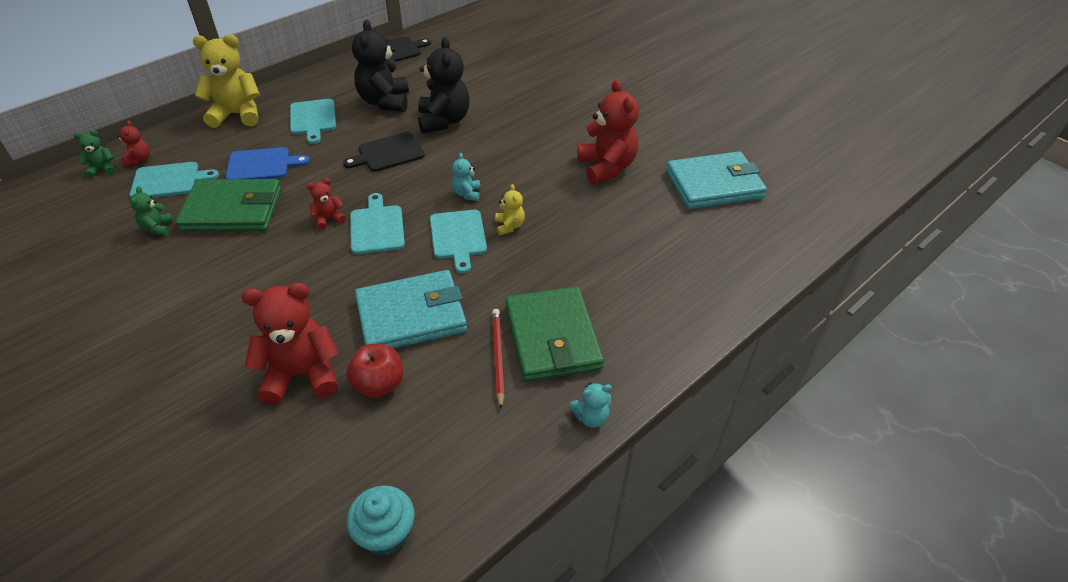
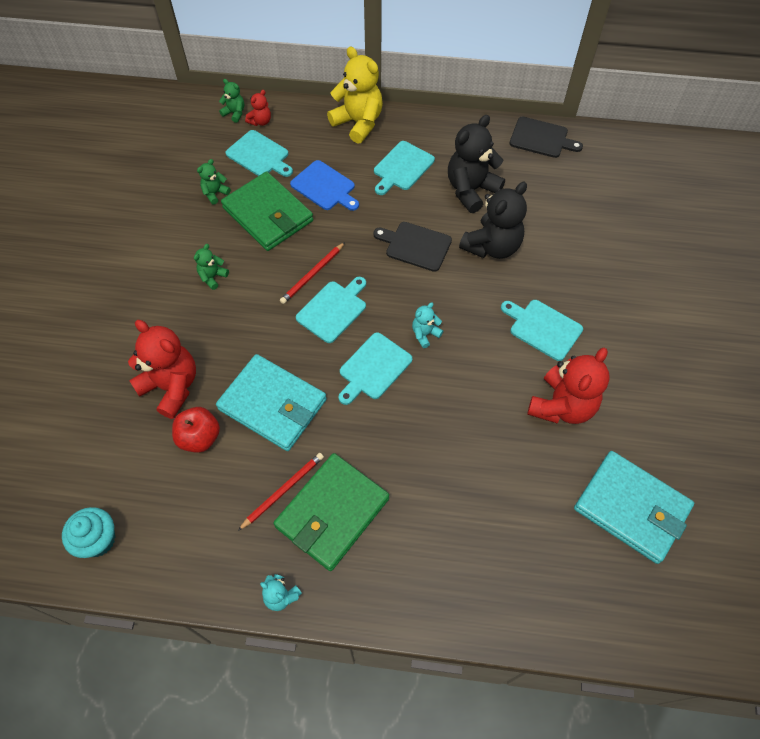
camera: 50 degrees right, 15 degrees up
(236, 279) = (213, 277): none -> green teddy bear
(328, 219) = (313, 274): red teddy bear -> red pencil
(509, 226) = (418, 392): yellow teddy bear -> none
(538, 139) = (543, 328): none -> turquoise cutting board

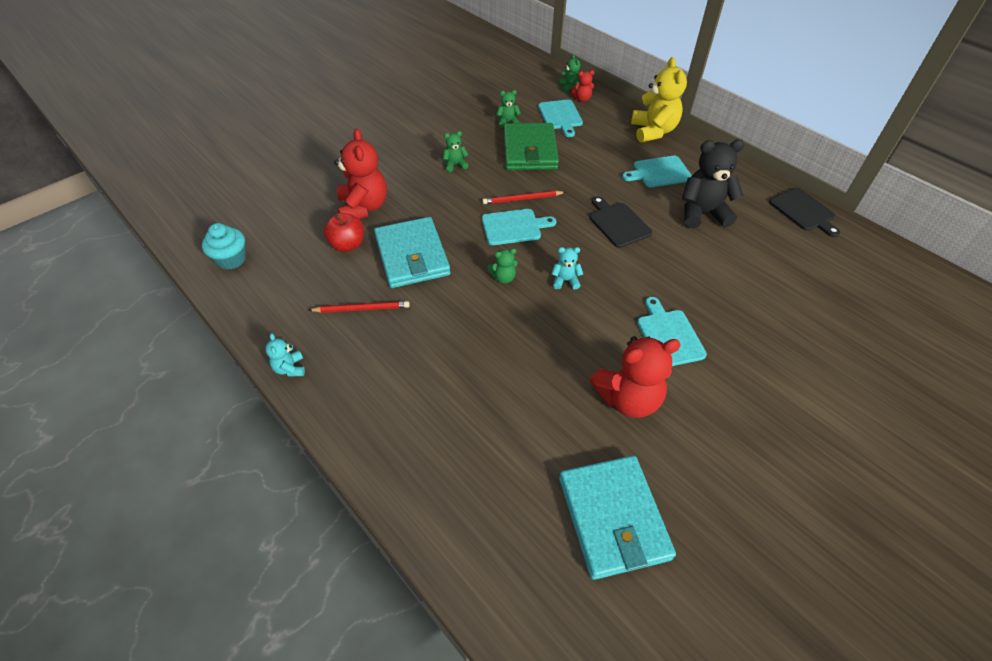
camera: 40 degrees right, 10 degrees down
(324, 187) = (587, 155): blue cutting board -> none
(332, 512) = (377, 344): green wallet -> none
(373, 368) = (503, 278): turquoise cutting board -> green teddy bear
(492, 246) = (682, 257): black teddy bear -> none

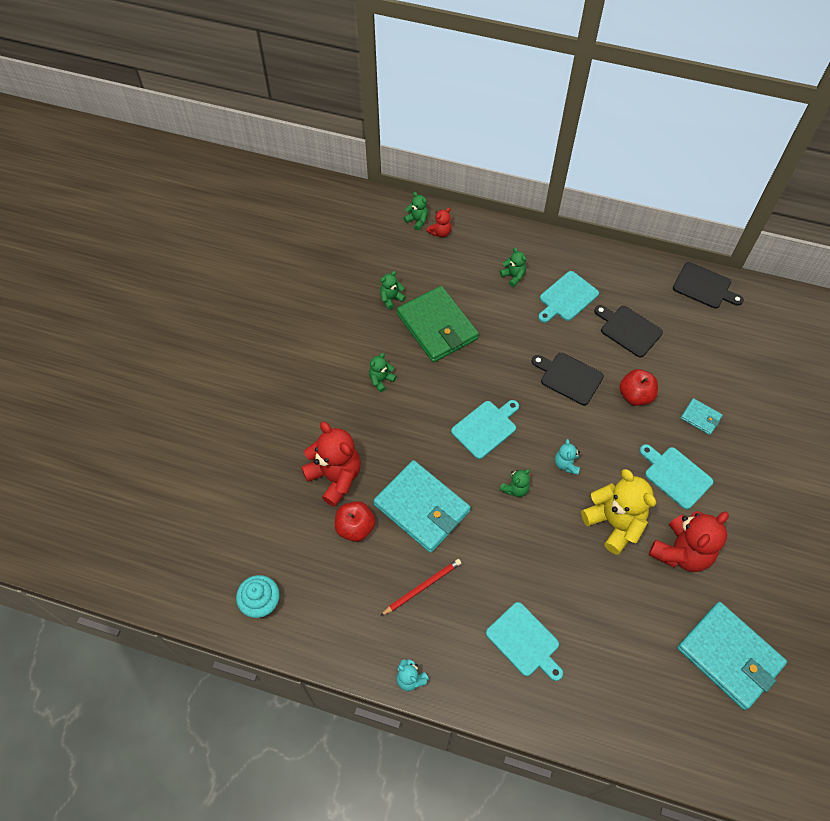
camera: 30 degrees left, 10 degrees up
(522, 199) = (471, 391): red pencil -> none
(560, 116) = (435, 266): turquoise cutting board -> turquoise cutting board (524, 641)
(565, 281) = (566, 464): turquoise teddy bear -> turquoise teddy bear turned 60 degrees counterclockwise
(621, 143) = (513, 276): none -> green teddy bear
(653, 131) = (531, 246): yellow teddy bear -> yellow teddy bear (614, 523)
(673, 260) = (635, 395): none -> red apple
(702, 213) = (629, 330): black teddy bear -> black cutting board
(729, 302) = (700, 417): none -> turquoise wallet

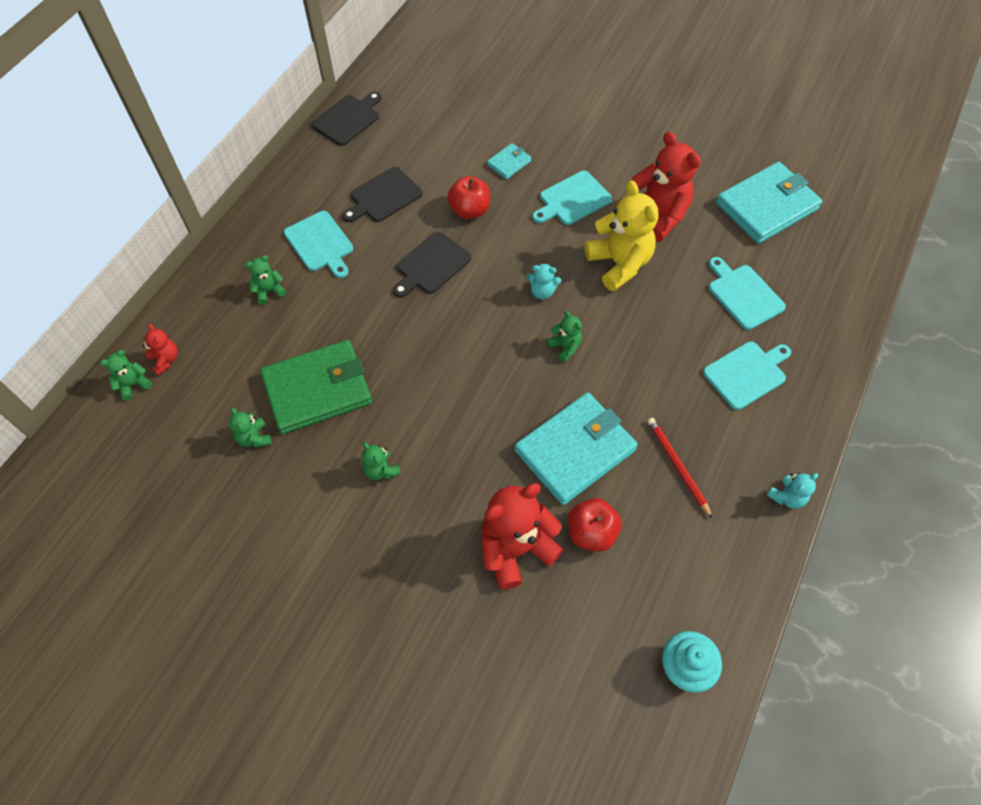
camera: 80 degrees left, 0 degrees up
(486, 428) = (479, 362): turquoise cutting board -> turquoise cutting board (743, 294)
(614, 523) = (619, 264): yellow teddy bear -> yellow teddy bear turned 90 degrees clockwise

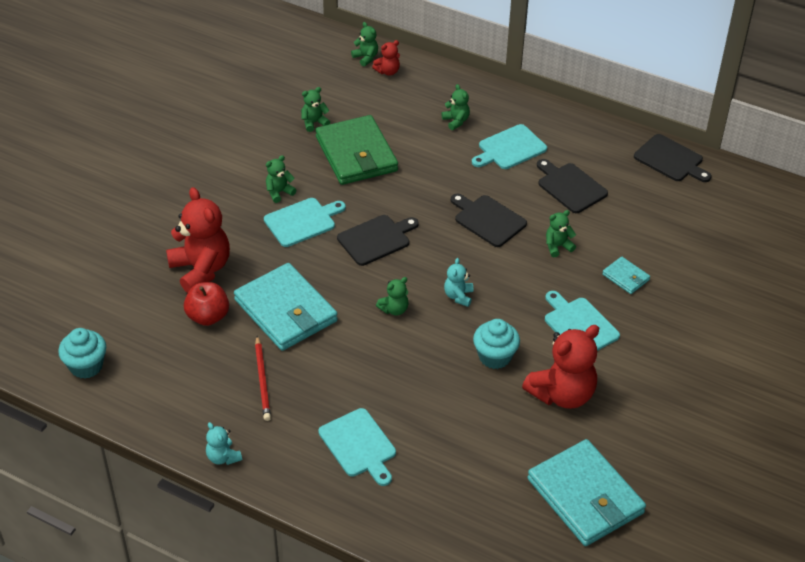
camera: 90 degrees right, 15 degrees down
(461, 365) = (376, 239): none -> black cutting board
(469, 210) = (557, 246): red apple -> green teddy bear
(619, 264) = (495, 356): yellow teddy bear -> turquoise cupcake
(677, 466) = (262, 380): red pencil -> red pencil turned 105 degrees clockwise
(743, 294) = (457, 456): turquoise cutting board -> turquoise cutting board (302, 221)

